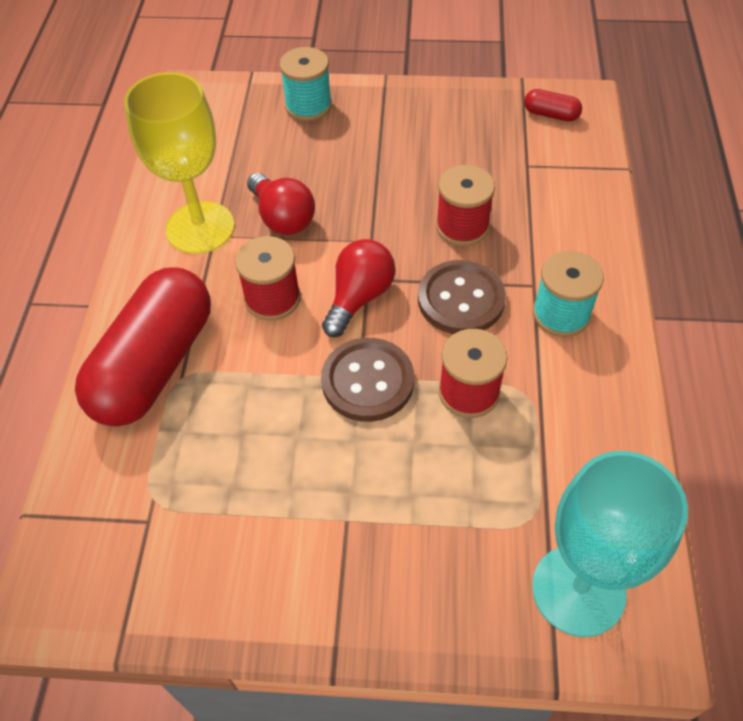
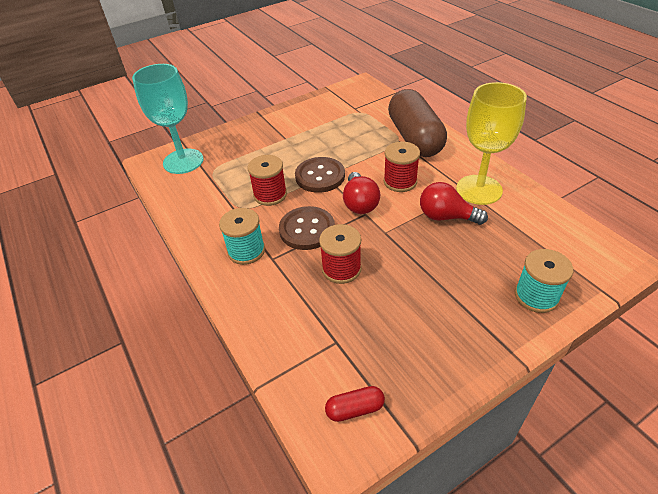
camera: 145 degrees right, 10 degrees down
(155, 365) = (415, 138): red capsule -> brown capsule

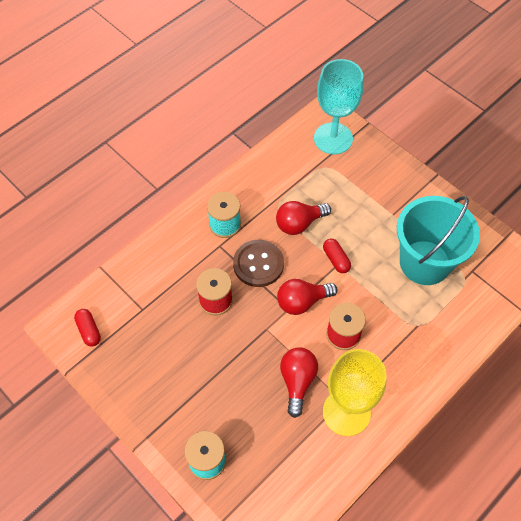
camera: 75 degrees right, 15 degrees up
(270, 195) = (299, 223): red spool -> red light bulb
(320, 176) = (336, 259): brown button -> red capsule
(340, 128) = (424, 262): none -> turquoise bucket
(415, 138) = (426, 342): brown capsule -> none

